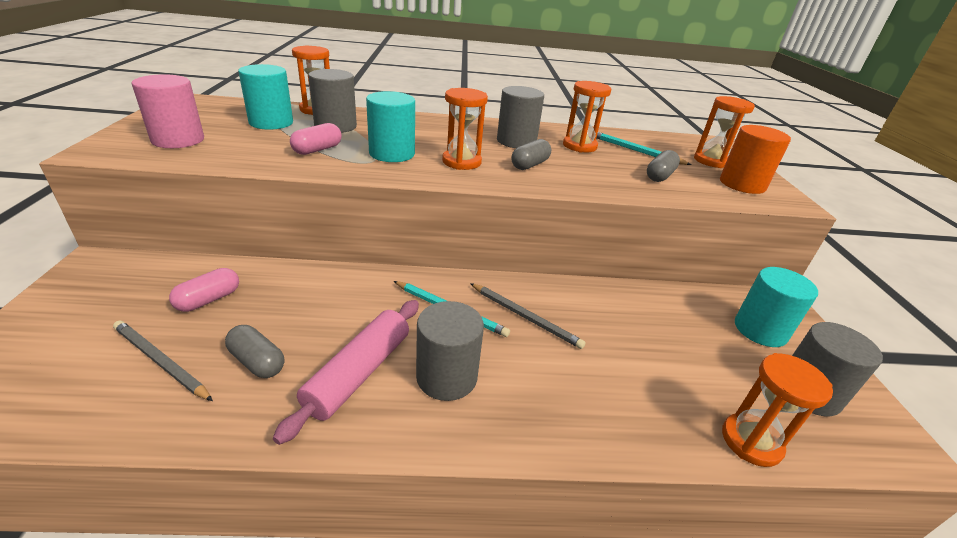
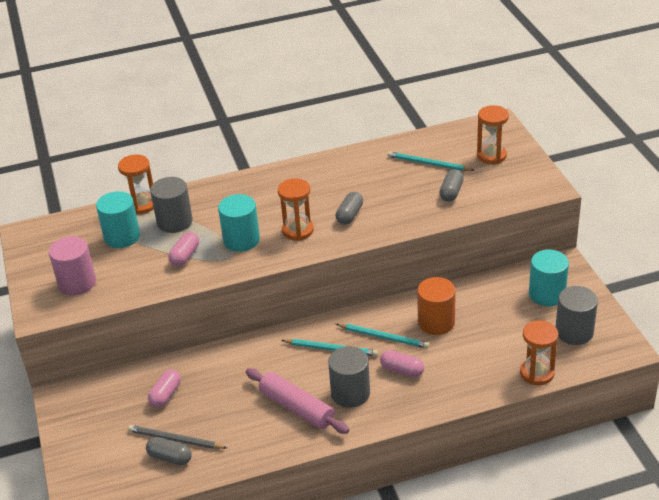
camera: 10 degrees left, 5 degrees up
(257, 362) = (232, 421): grey capsule -> grey capsule (170, 457)
(359, 373) = (296, 408): pink rolling pin -> pink rolling pin turned 60 degrees counterclockwise
(516, 141) = (328, 187): grey cylinder -> none
(525, 317) = (384, 337): grey pencil -> turquoise pencil
(535, 368) = (402, 370): none -> pink capsule
(579, 146) = (381, 174): orange hourglass -> none
(742, 184) = (515, 180): orange cylinder -> orange cylinder (436, 322)

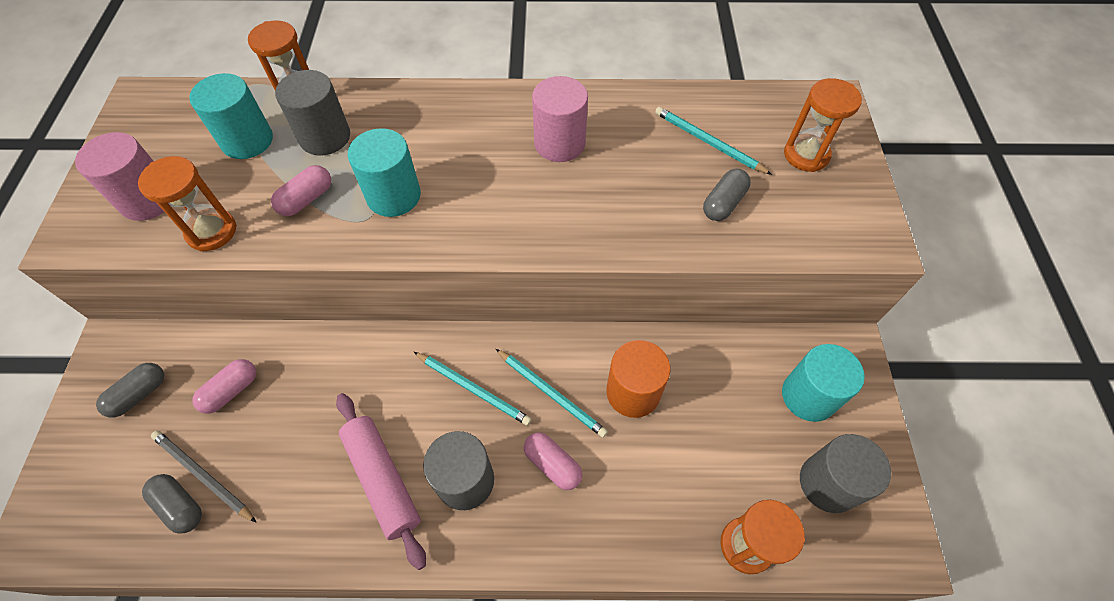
camera: 15 degrees right, 20 degrees up
(298, 230) = (477, 203): orange hourglass -> orange hourglass (211, 231)
(333, 187) = (559, 143): none -> pink cylinder
(349, 215) = (561, 199): grey capsule -> grey capsule (139, 394)

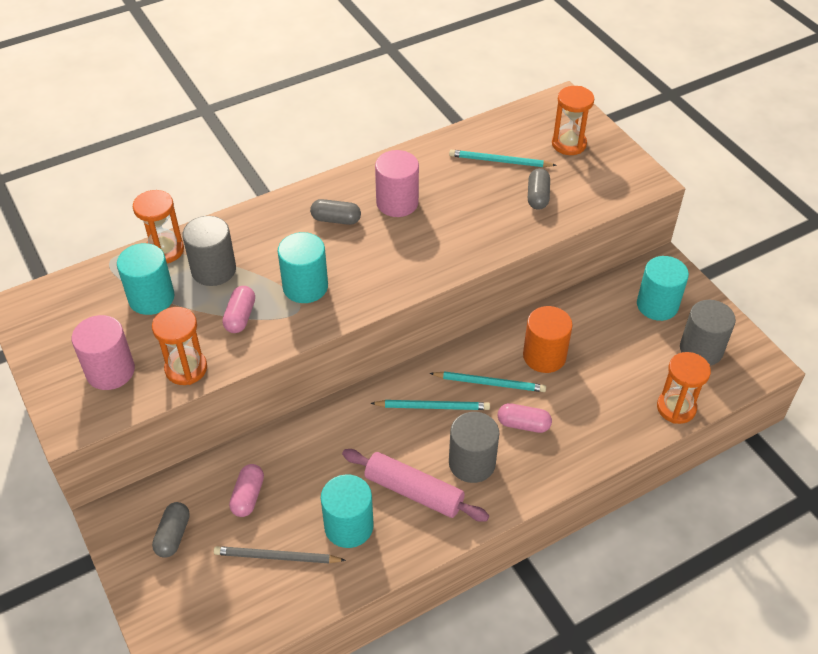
camera: 30 degrees left, 10 degrees down
(180, 506) = (277, 583): grey capsule -> grey capsule (336, 219)
(292, 482) = (349, 526): none -> turquoise cylinder

